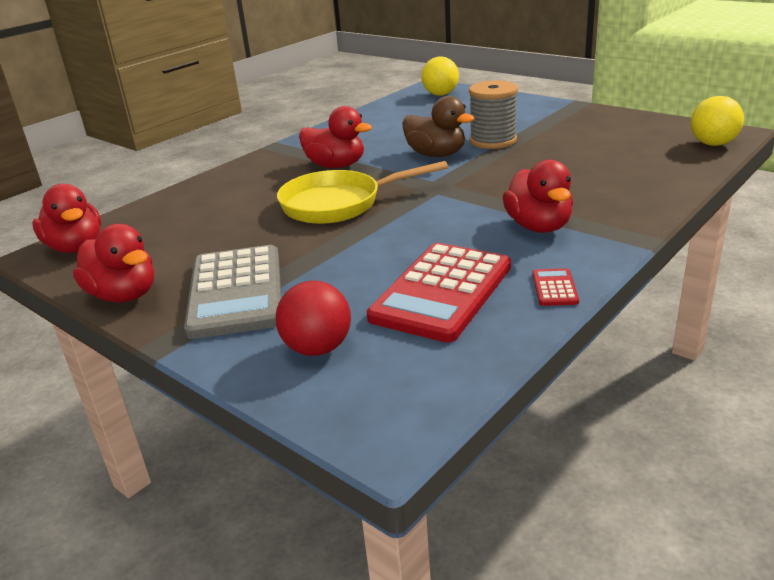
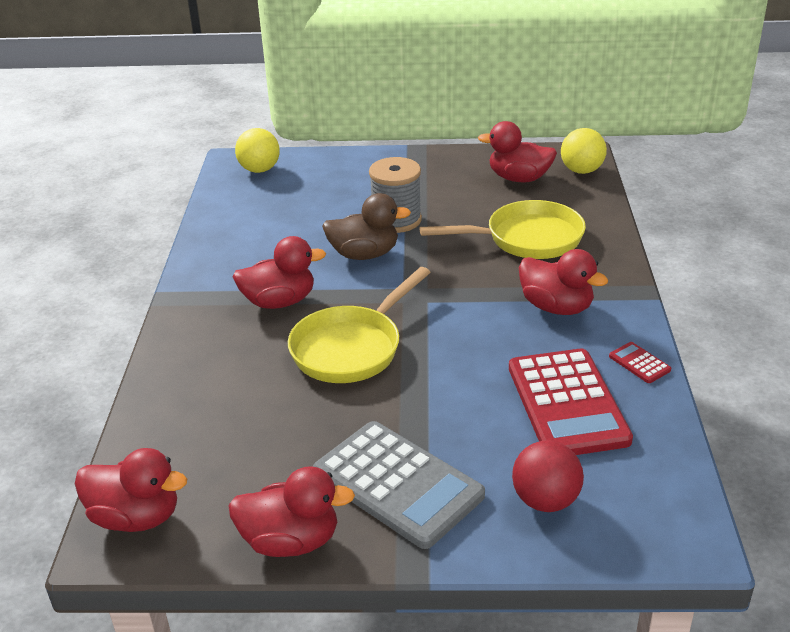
camera: 40 degrees left, 5 degrees up
(584, 176) = (526, 239): none -> yellow pan
(641, 137) = (519, 178): none -> red duck

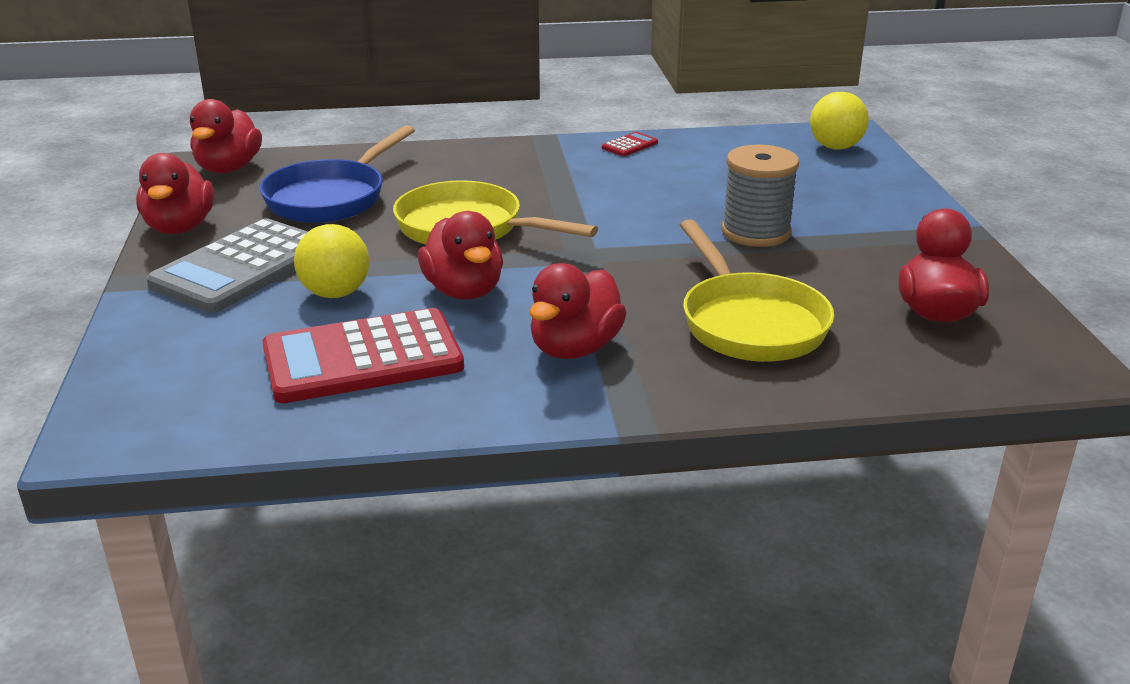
camera: 80 degrees right, 5 degrees down
(253, 431) = (331, 198): none -> blue pan
(279, 302) = (549, 186): red duck -> red duck (464, 291)
(364, 254) = (663, 220): brown duck -> none
(545, 500) = (195, 346): red ball -> none
(581, 171) = (1006, 367): yellow ball -> yellow ball (335, 293)
(639, 363) = (448, 412): red calculator -> red calculator (629, 145)

